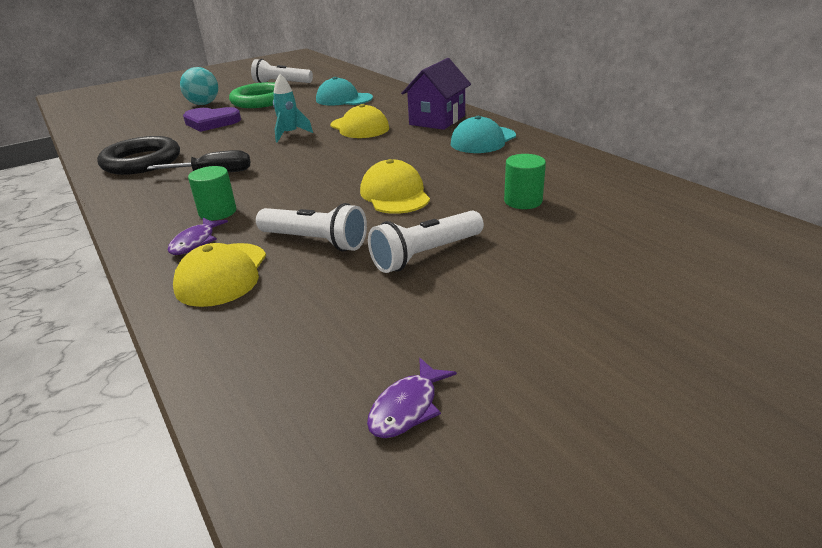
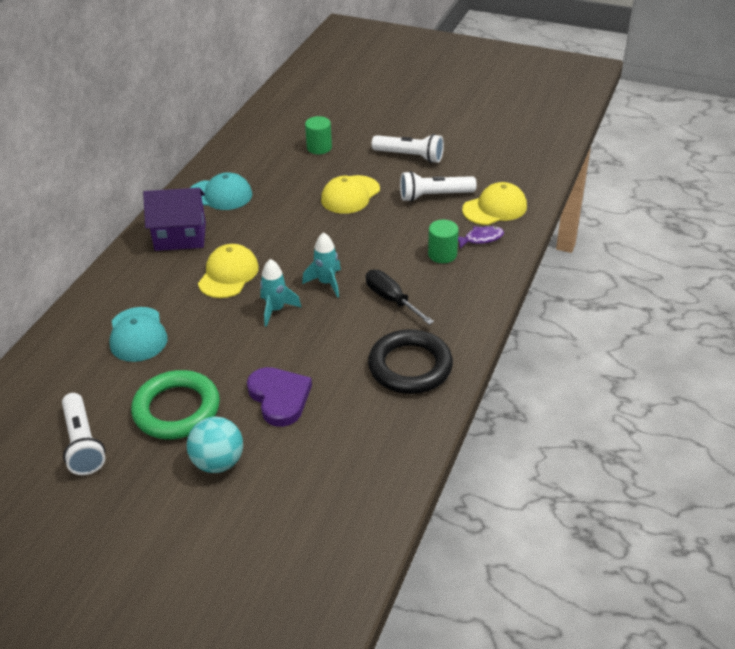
camera: 125 degrees left, 10 degrees up
(284, 155) = (326, 283): none -> turquoise rocket
(315, 241) = (434, 196): white flashlight -> white flashlight turned 90 degrees counterclockwise
(407, 407) = (509, 123): purple fish -> none

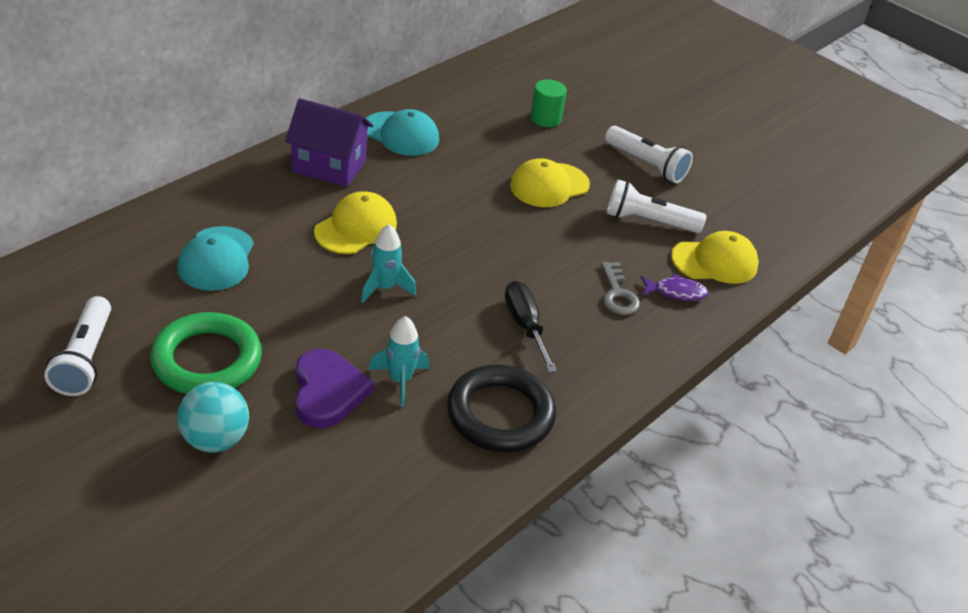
camera: 15 degrees right, 0 degrees up
(326, 283) = (461, 278): turquoise rocket -> turquoise rocket (400, 380)
(442, 254) = (618, 294): green cylinder -> grey key

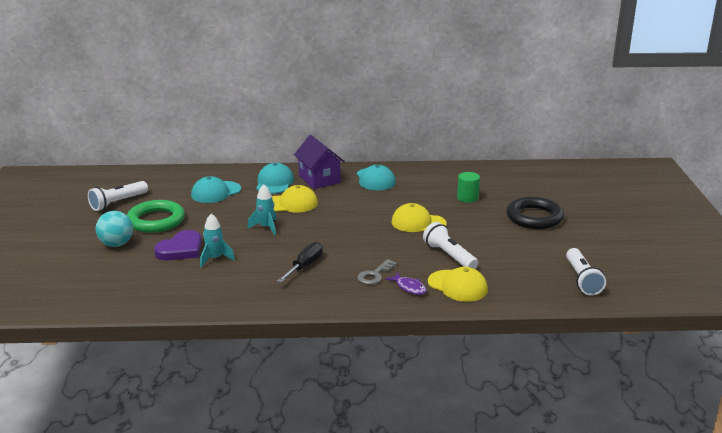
camera: 50 degrees right, 15 degrees down
(276, 200) = (274, 182): none -> turquoise cap
(500, 414) = (235, 289): black ring -> black ring (534, 217)
(646, 164) = (494, 235): white flashlight -> white flashlight (582, 280)

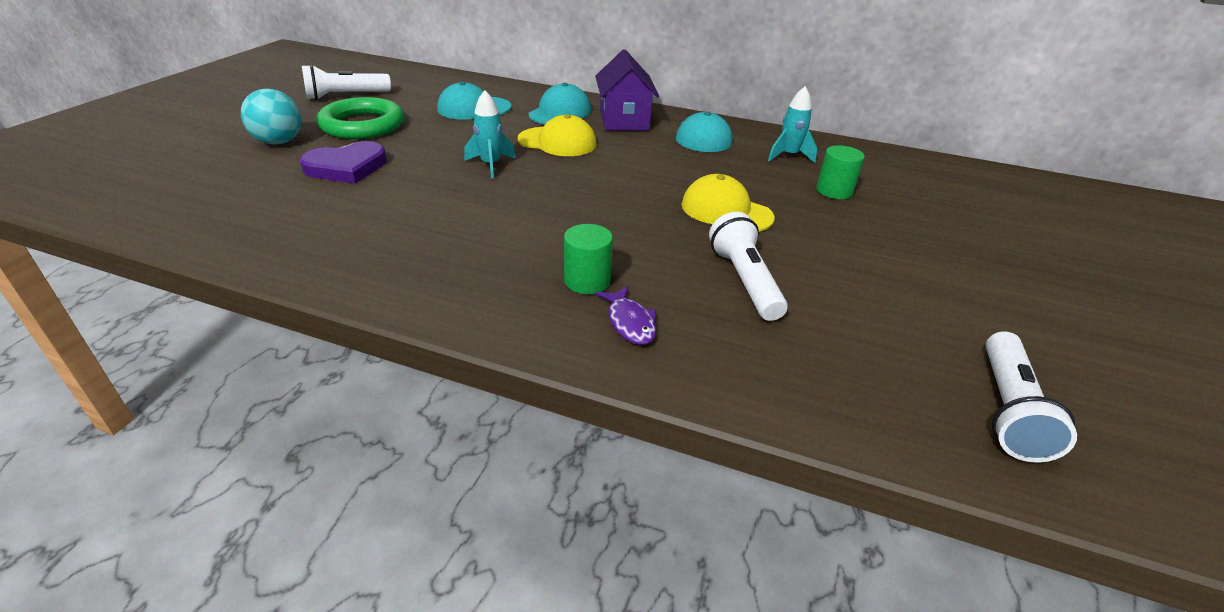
camera: 20 degrees right, 10 degrees up
(215, 259) = (375, 191): turquoise rocket -> turquoise rocket (788, 156)
(305, 266) = (489, 235): black screwdriver -> none
(374, 275) = (587, 281): grey key -> green cylinder
(457, 286) = (724, 346): yellow cap -> none
(534, 217) = (943, 249): black ring -> none

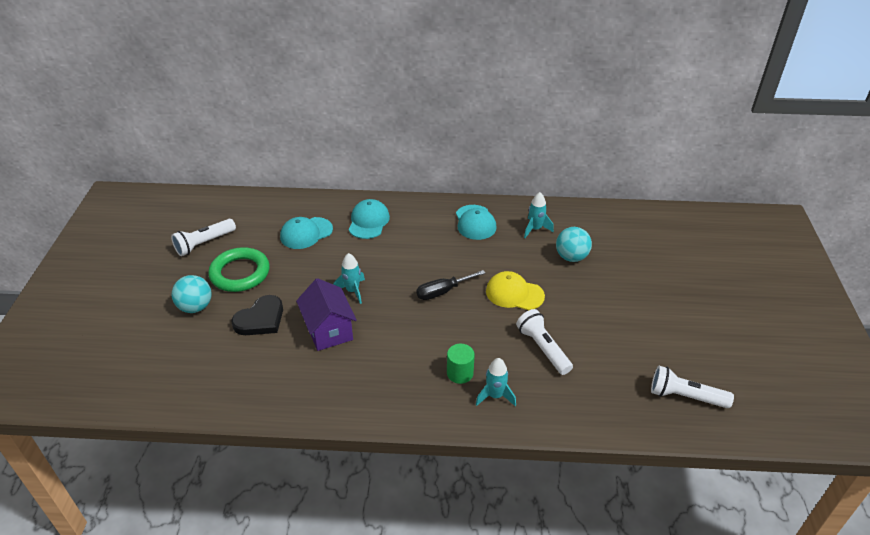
camera: 15 degrees left, 5 degrees up
(346, 167) = (260, 319): purple heart -> black heart
(557, 142) = (383, 255): yellow cap -> none
(617, 189) = (442, 291): none -> black screwdriver
(624, 120) = (416, 219): purple house -> purple house (328, 330)
(630, 323) = (495, 396): purple fish -> turquoise rocket
(834, 191) = (571, 257): green cylinder -> turquoise ball
(1007, 409) = (685, 396): white flashlight -> white flashlight turned 105 degrees clockwise

